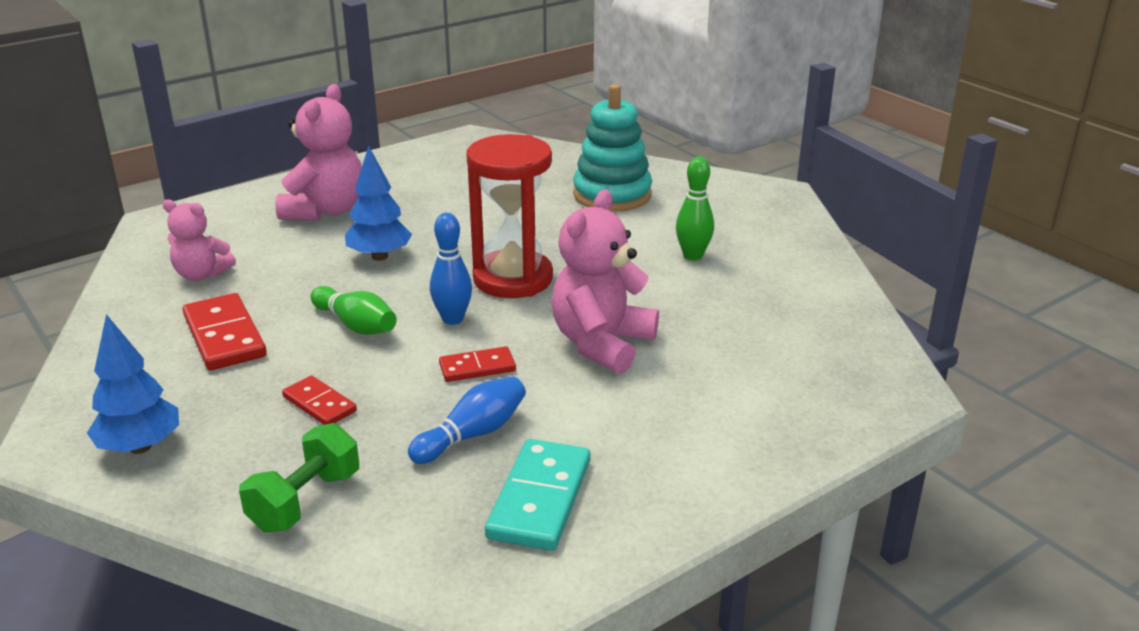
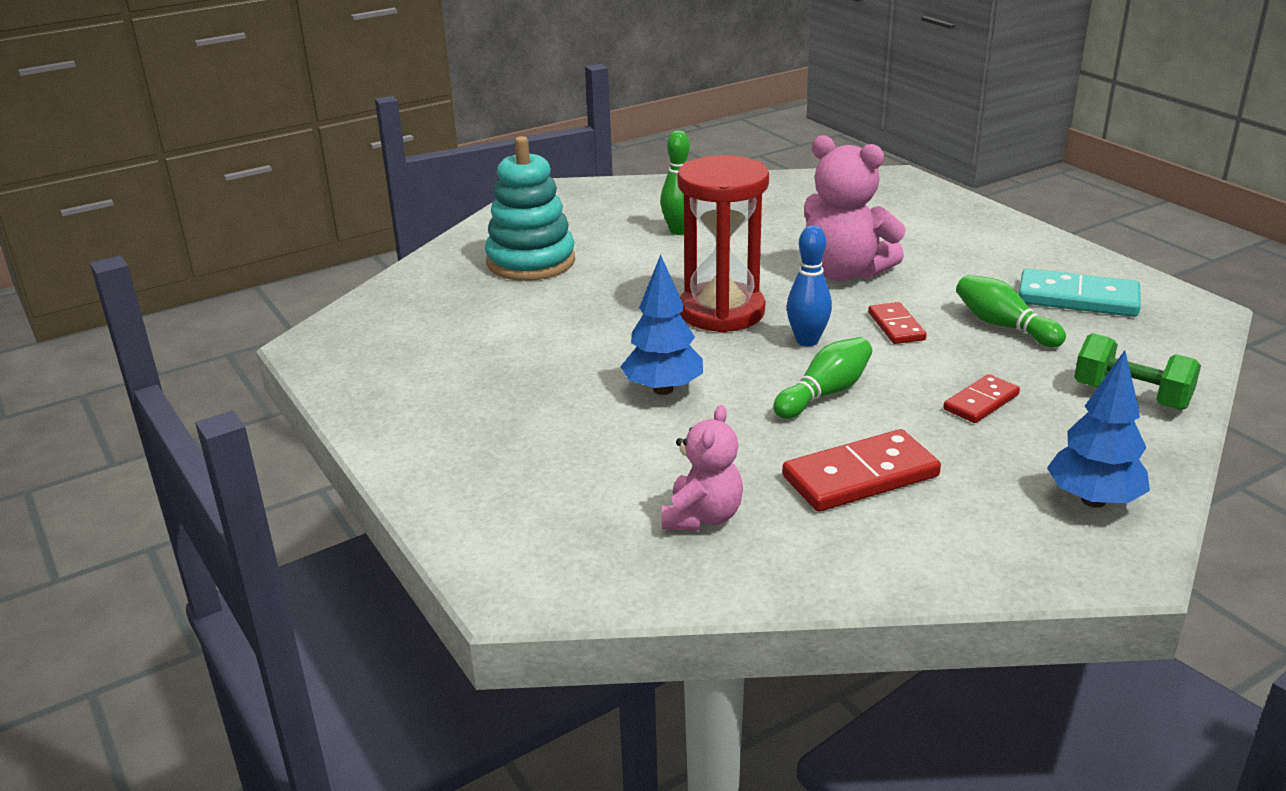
camera: 85 degrees left, 0 degrees up
(325, 210) = (521, 437): pink teddy bear -> none
(472, 434) = (1003, 326): blue bowling pin -> green bowling pin

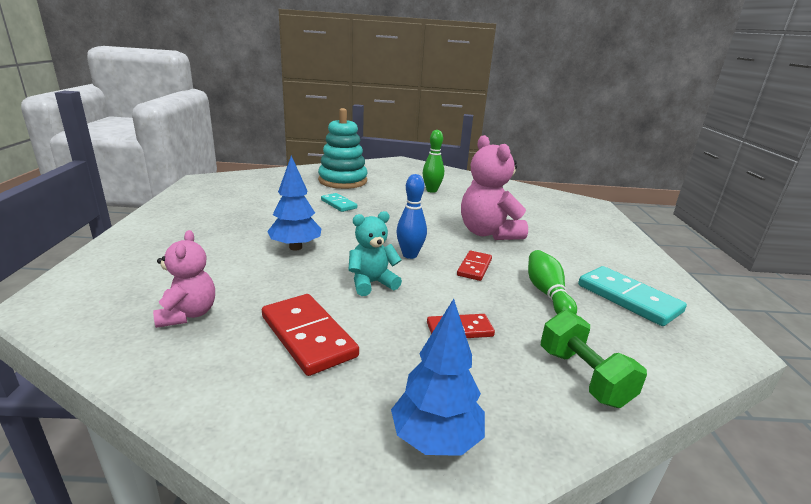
camera: 30 degrees right, 5 degrees down
(598, 304) = (339, 204): none -> turquoise domino
(702, 517) = (188, 314): pink teddy bear -> pink teddy bear turned 60 degrees counterclockwise
(721, 312) = (389, 227): red hourglass -> none
(825, 393) = (372, 283): green bowling pin -> turquoise teddy bear
(860, 477) = (308, 336): red domino -> red domino turned 45 degrees clockwise

